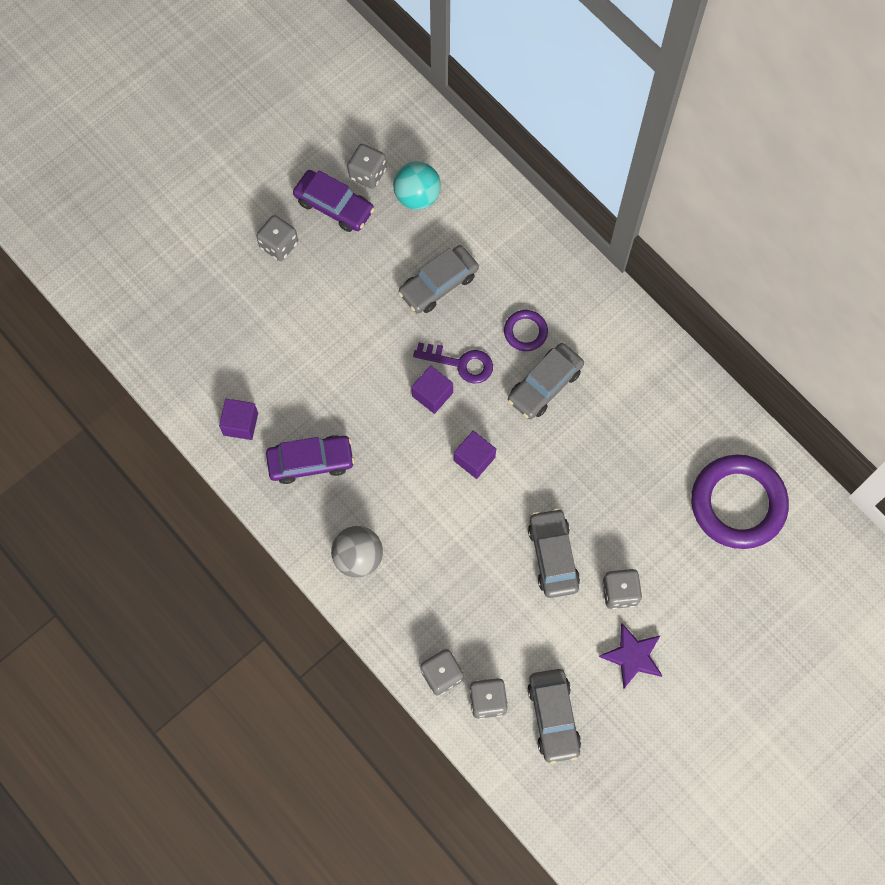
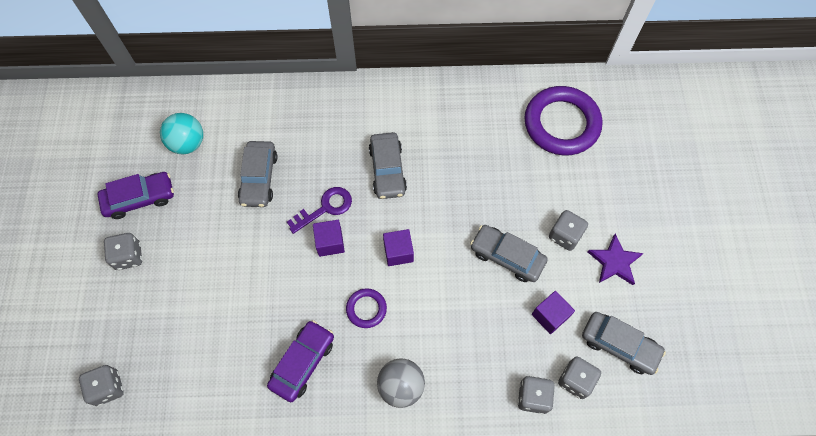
camera: 50 degrees left, 5 degrees down
(240, 424) = (229, 390): purple cube -> purple cube (550, 316)
(367, 174) = (140, 160): grey dice -> grey dice (108, 388)
(525, 332) = (341, 153): purple ring -> purple ring (366, 309)

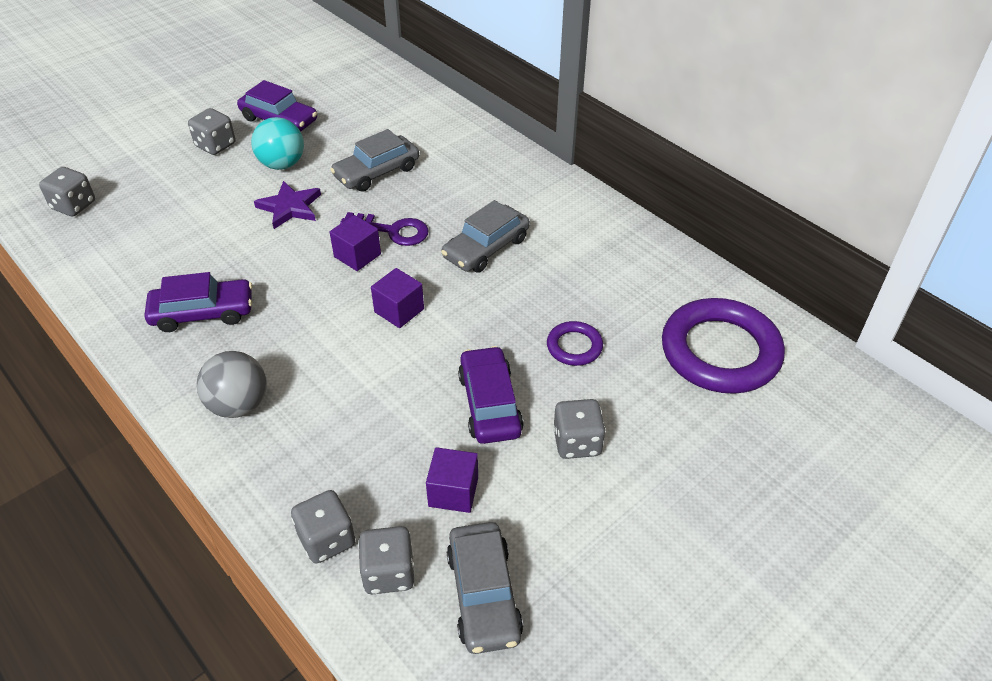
camera: 50 degrees right, 20 degrees down
(188, 143) = (364, 114): turquoise ball -> turquoise ball (282, 164)
(366, 309) = (307, 324): purple ring -> purple ring (574, 346)
(507, 256) = (490, 404): grey car -> purple car
(614, 262) = (597, 516): purple star -> purple star (290, 207)

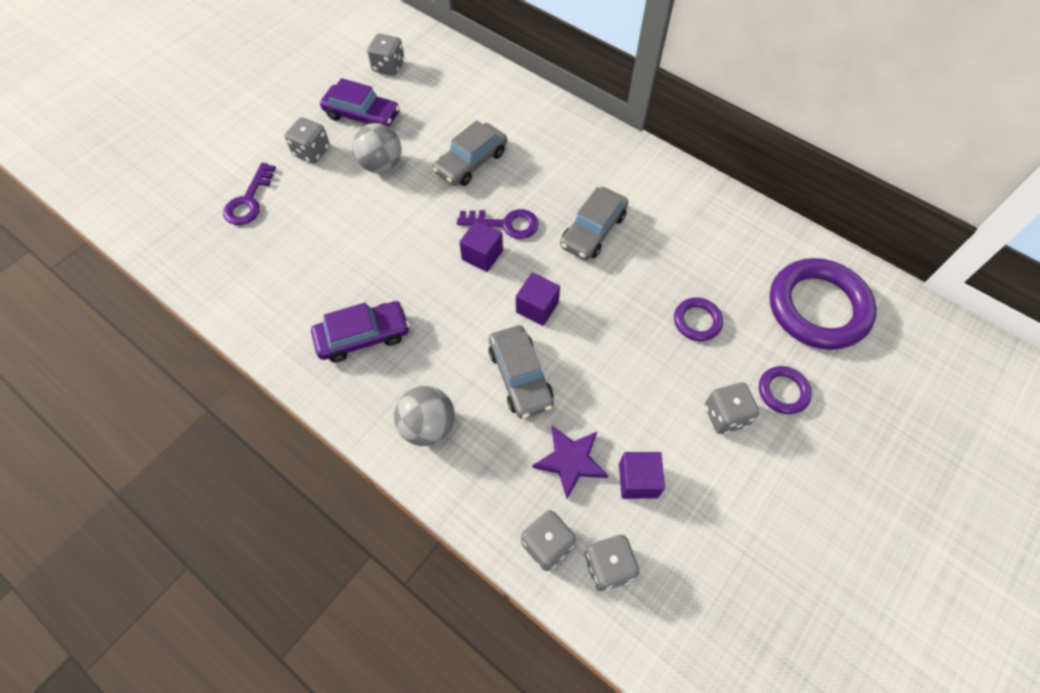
camera: 10 degrees left, 15 degrees up
(74, 205) = (200, 238): grey dice -> grey dice (388, 67)
(135, 180) = (249, 201): none -> purple key
(282, 164) = (381, 165): turquoise ball -> grey ball
(290, 207) = (404, 212): purple star -> purple star (570, 461)
(483, 594) = (691, 572): grey car -> grey car (520, 377)
(490, 404) = (643, 389): purple car -> none
(653, 428) = (783, 391): none -> purple ring

